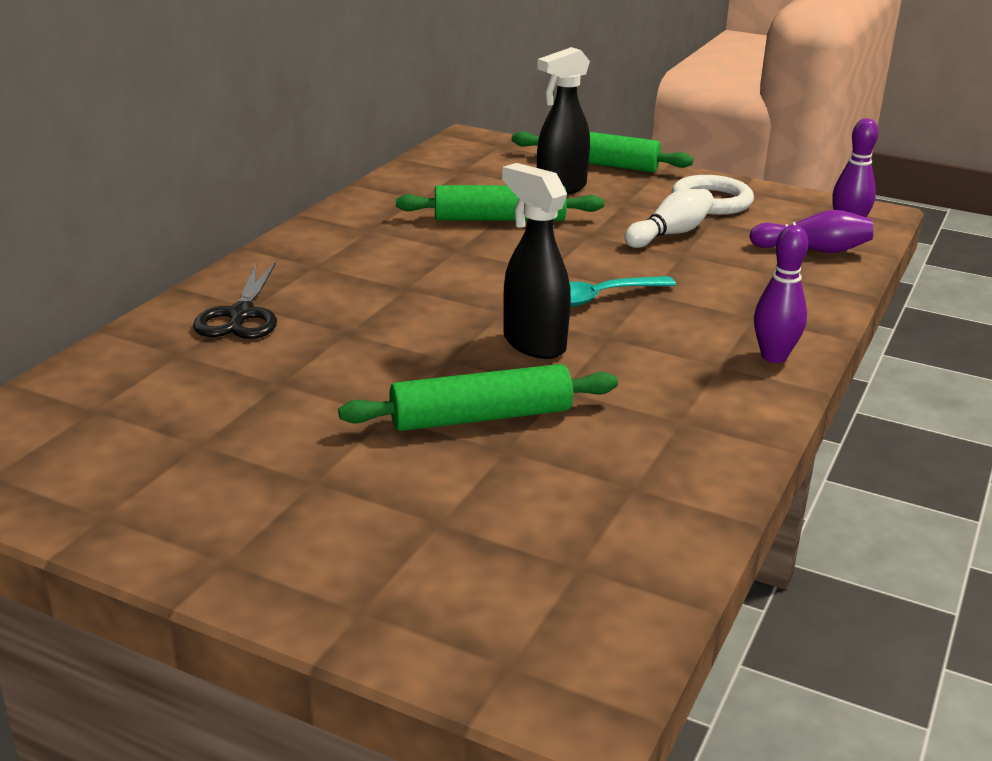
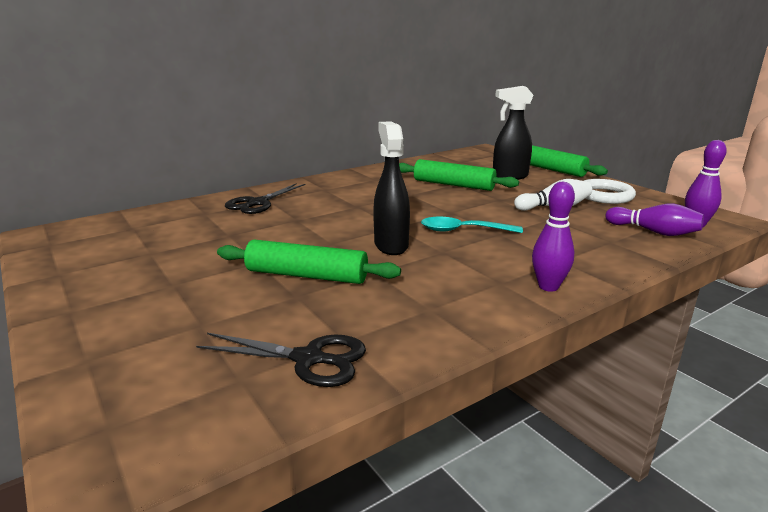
camera: 30 degrees right, 5 degrees down
(623, 521) = (308, 359): none -> black scissors

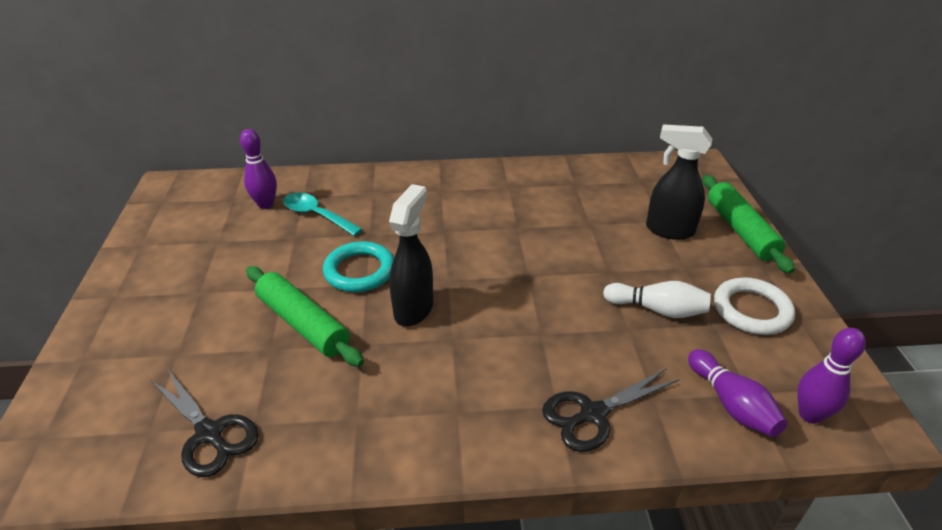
camera: 30 degrees right, 15 degrees up
(258, 203) = (359, 194): black scissors -> black scissors (592, 414)
(316, 238) = (359, 271): none -> turquoise ring
(453, 185) = (583, 225): green rolling pin -> none
(463, 230) = (508, 313): turquoise spoon -> turquoise spoon (317, 215)
(548, 286) = (497, 440): purple bowling pin -> purple bowling pin (266, 204)

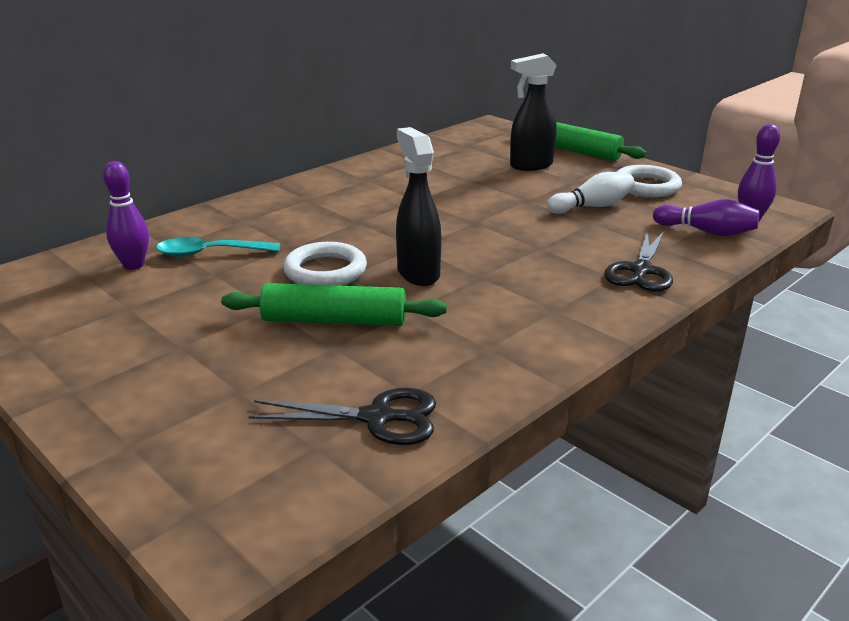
camera: 40 degrees left, 10 degrees down
(359, 271) = (325, 271): turquoise ring -> white ring

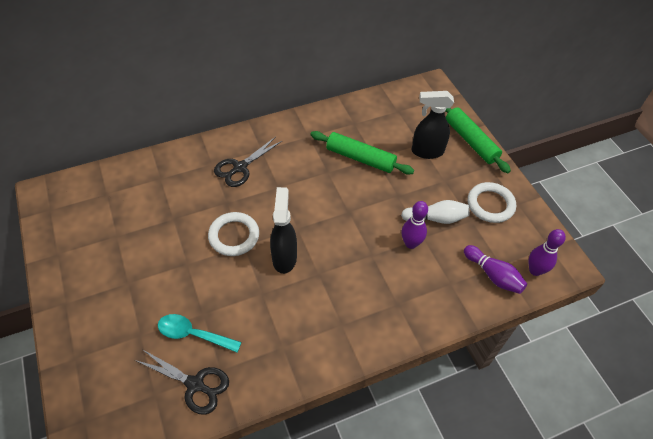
camera: 20 degrees right, 25 degrees up
(134, 265) = (135, 193): purple bowling pin -> purple bowling pin (410, 243)
(210, 253) = (180, 194): turquoise spoon -> turquoise spoon (193, 334)
(334, 320) = (215, 289): green rolling pin -> green rolling pin (360, 158)
(641, 271) = (419, 303): black scissors -> black scissors (240, 167)

